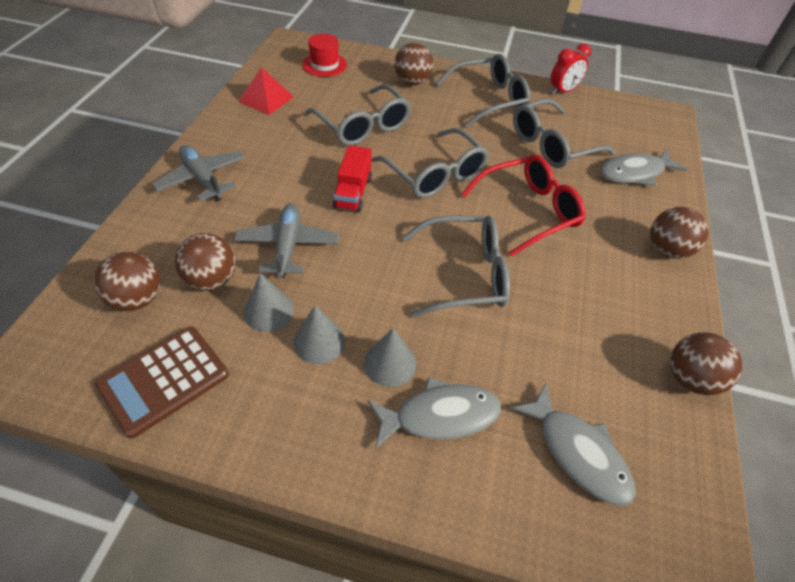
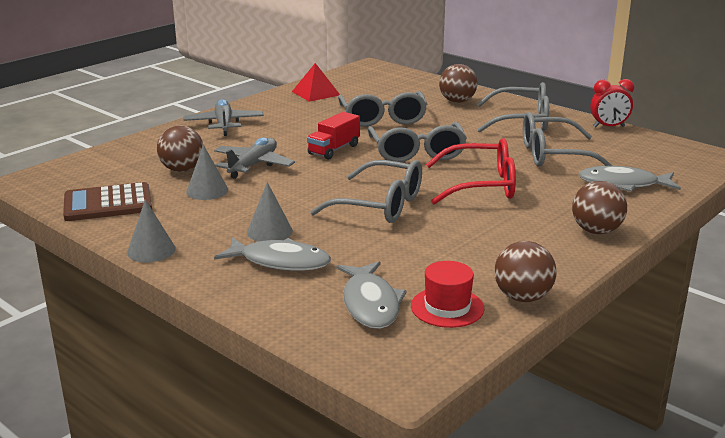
camera: 30 degrees right, 25 degrees down
(137, 299) = (125, 168): brown ball -> none
(319, 341) = (228, 211): grey cone -> grey cone (151, 250)
(324, 65) = (386, 82): red hat -> red hat (447, 307)

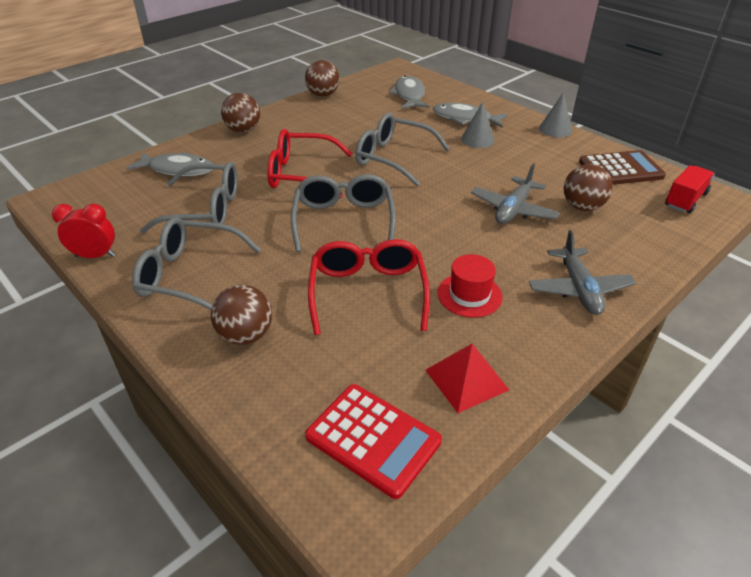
camera: 175 degrees left, 15 degrees up
(207, 191) = (543, 179): grey cone -> none
(334, 150) = (432, 229): red truck -> red truck (685, 200)
(367, 79) = (373, 439): none -> red calculator
(383, 118) = (368, 292): grey glasses -> red glasses
(447, 307) = (367, 92): red hat -> red hat (469, 295)

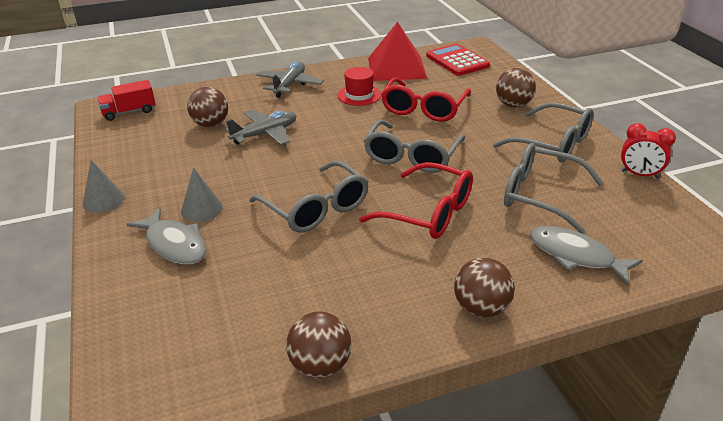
camera: 155 degrees left, 5 degrees down
(409, 95) = (189, 319): grey fish -> none
(466, 379) = (396, 68): red pyramid -> red pyramid, size x1.63
(620, 169) = (127, 144): brown calculator -> none

